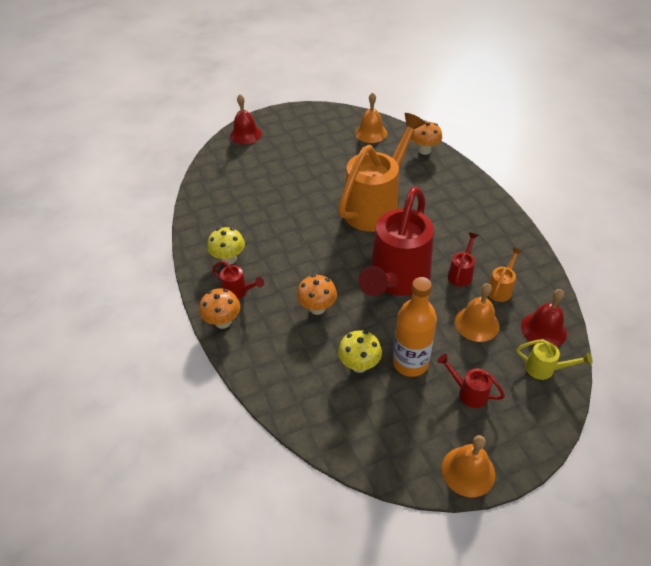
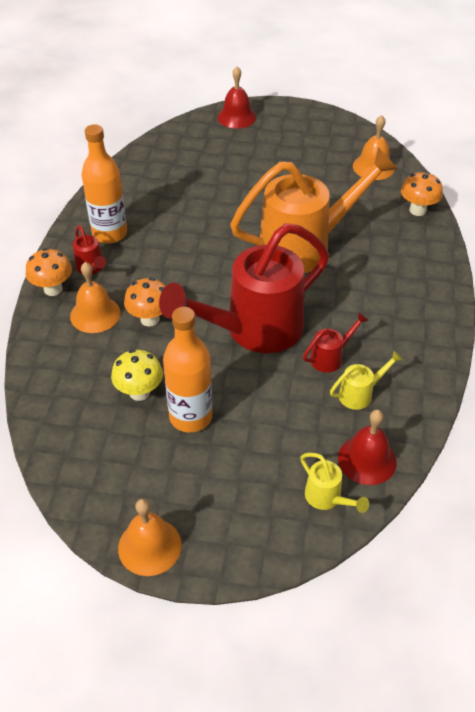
camera: 30 degrees right, 0 degrees up
(229, 259) = (110, 234): yellow mushroom -> orange bottle
(468, 392) = (222, 476): red watering can -> none
(477, 323) = (297, 415): orange bell -> orange bell (95, 314)
(500, 288) = (360, 394): orange watering can -> yellow watering can

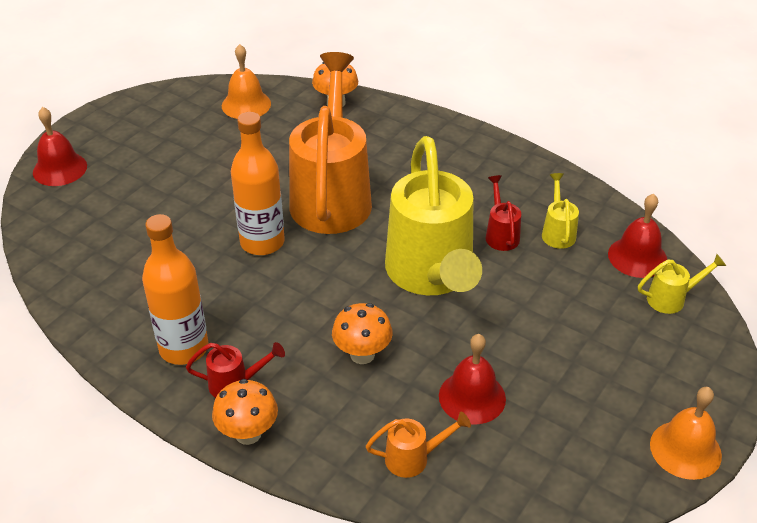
camera: 65 degrees left, 5 degrees down
(67, 377) = (413, 458): none -> orange watering can
(95, 314) = (322, 403): orange bell -> none
(139, 392) = (472, 397): yellow mushroom -> red bell
(190, 417) = (528, 364): orange bottle -> orange bottle (262, 242)
(254, 330) = (431, 275): red watering can -> yellow watering can

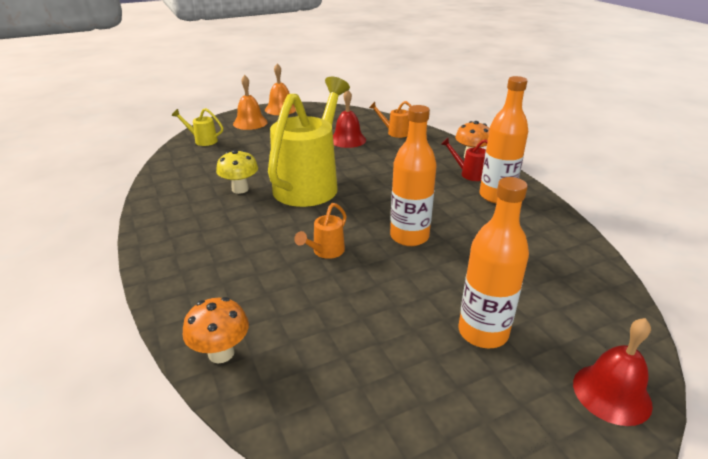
camera: 150 degrees left, 10 degrees down
(158, 176) = (483, 332): none -> orange bottle
(246, 104) = (326, 402): orange bell -> orange bell (250, 123)
(332, 195) = (325, 252): orange watering can -> orange watering can, size x0.40
(362, 354) = (387, 165): orange mushroom -> none
(501, 234) = (240, 189): red watering can -> yellow mushroom
(557, 232) = (206, 180): yellow watering can -> none
(637, 257) = (186, 157): red bell -> none

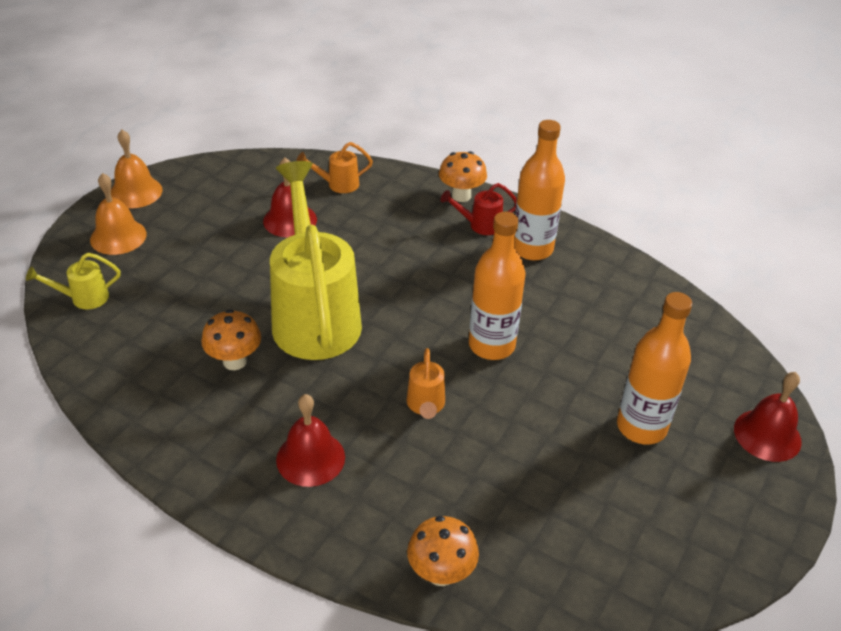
camera: 35 degrees left, 10 degrees up
(222, 250) = (310, 458): none -> red bell
(240, 189) = (234, 361): yellow mushroom -> orange mushroom

